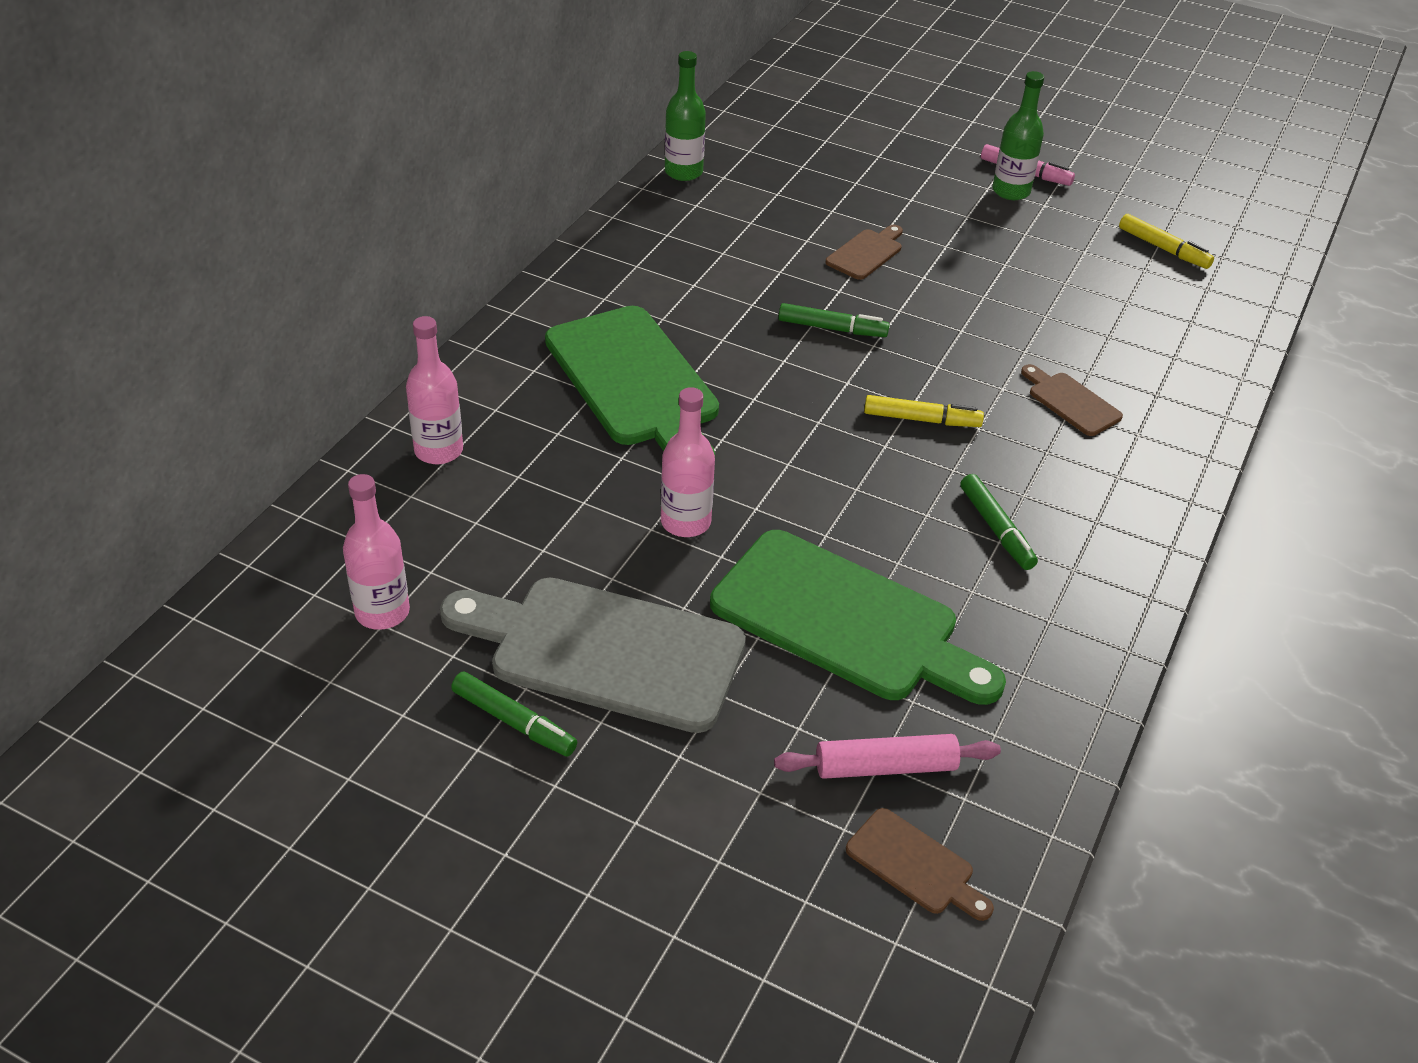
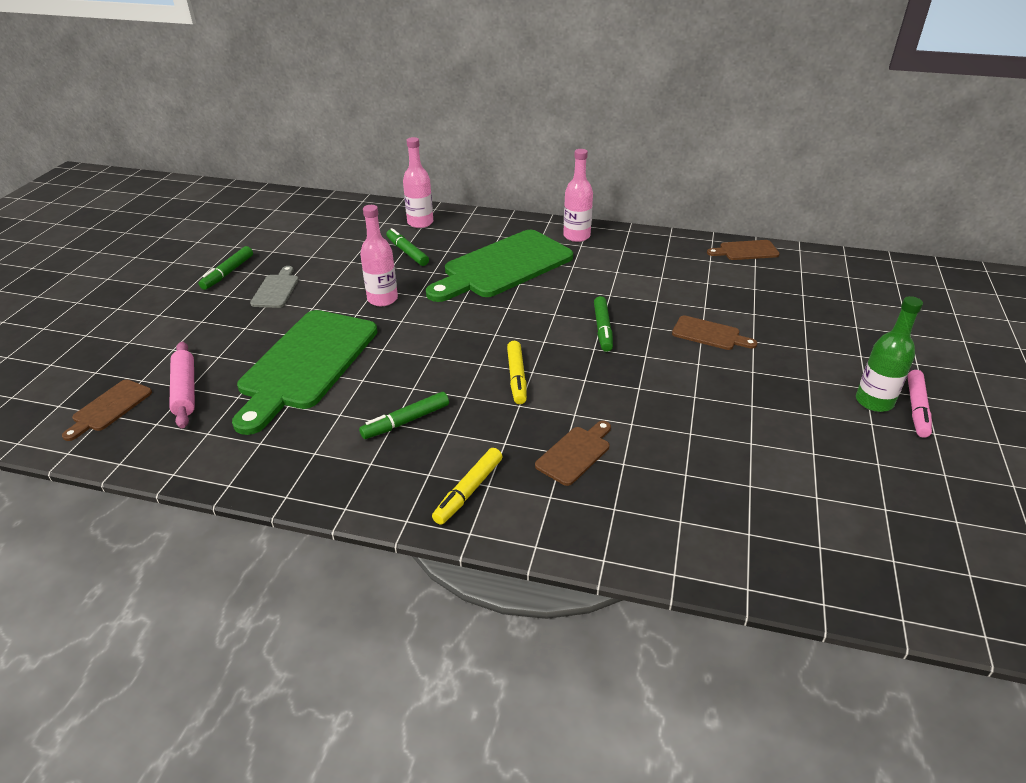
camera: 80 degrees right, 5 degrees down
(382, 612) = (300, 230): pink bottle -> pink bottle (576, 236)
(542, 478) = (407, 252): none -> green marker
(605, 652) = (276, 290): grey cutting board -> grey cutting board, size x0.45
(683, 172) = (746, 251): green bottle -> brown cutting board
(1163, 249) = (867, 510): yellow marker -> yellow marker (468, 491)

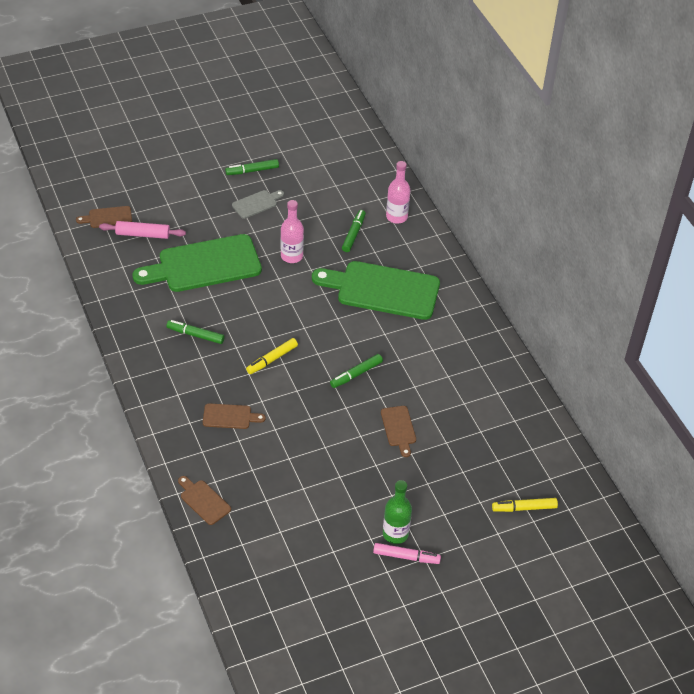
camera: 50 degrees right, 10 degrees up
(185, 390) = (143, 234): pink rolling pin -> pink rolling pin turned 60 degrees clockwise
(468, 491) = (167, 389): yellow marker -> yellow marker (524, 508)
(576, 236) = (460, 306): pink bottle -> none
(746, 251) = (532, 407): brown cutting board -> brown cutting board (203, 501)
(916, 408) = (406, 557): pink marker -> pink marker turned 150 degrees counterclockwise

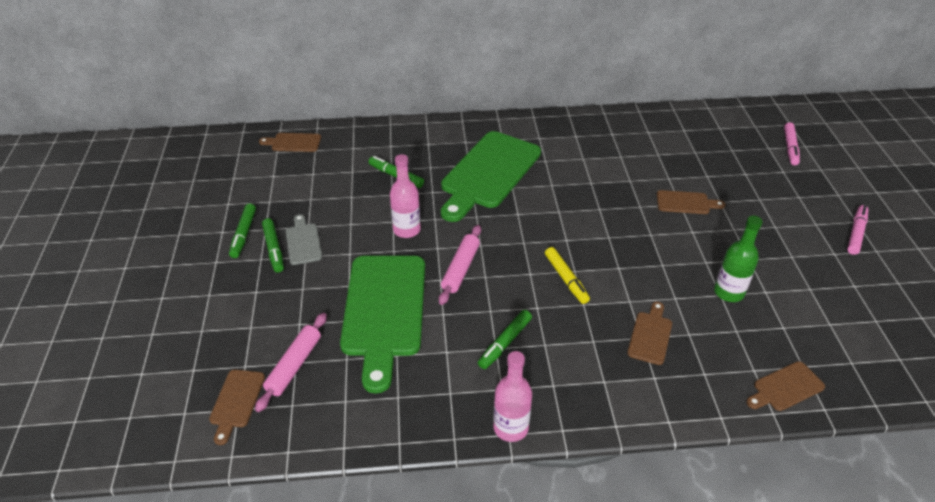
camera: 70 degrees left, 5 degrees down
(260, 296) = (461, 269): none -> pink rolling pin
(356, 374) = (604, 217): green marker -> green marker (274, 249)
(369, 162) = (293, 143): none -> brown cutting board
(395, 534) = (827, 235): green bottle -> green bottle (728, 292)
(396, 217) = (387, 142): pink bottle -> pink bottle (510, 428)
(524, 508) = (790, 148): yellow marker -> pink marker

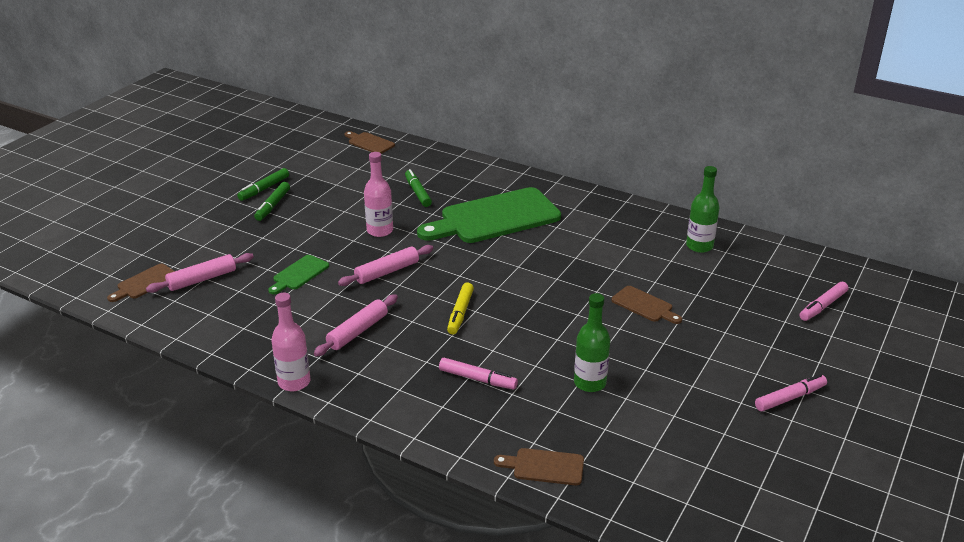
camera: 35 degrees right, 10 degrees down
(303, 242) = (297, 209): grey cutting board -> none
(384, 311) = (299, 274): green cutting board -> green cutting board, size x0.45
(505, 343) = (357, 331): green marker -> pink rolling pin
(650, 335) = (477, 379): brown cutting board -> pink marker
(662, 133) = (699, 246): none -> green bottle

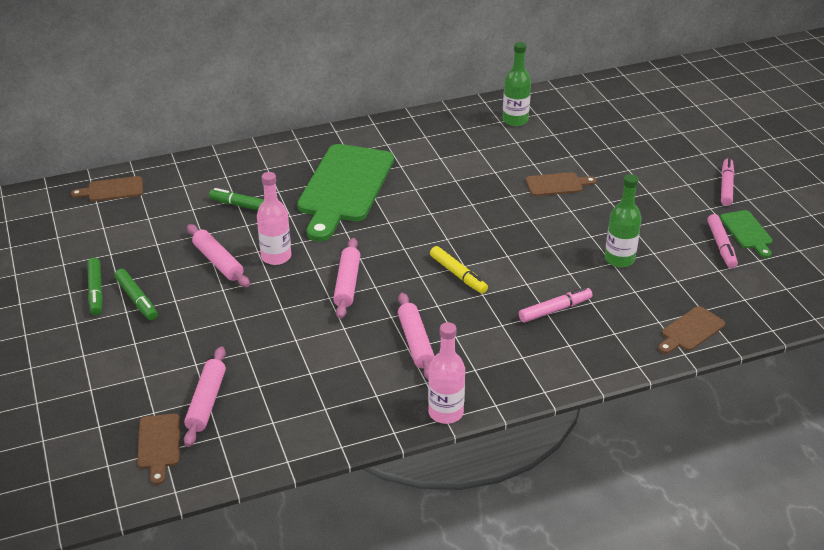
camera: 50 degrees left, 5 degrees up
(299, 274) = (281, 336): green cutting board -> green cutting board (747, 232)
(346, 213) = (218, 262): none -> pink rolling pin
(822, 306) = (646, 116): pink marker -> pink marker (721, 246)

